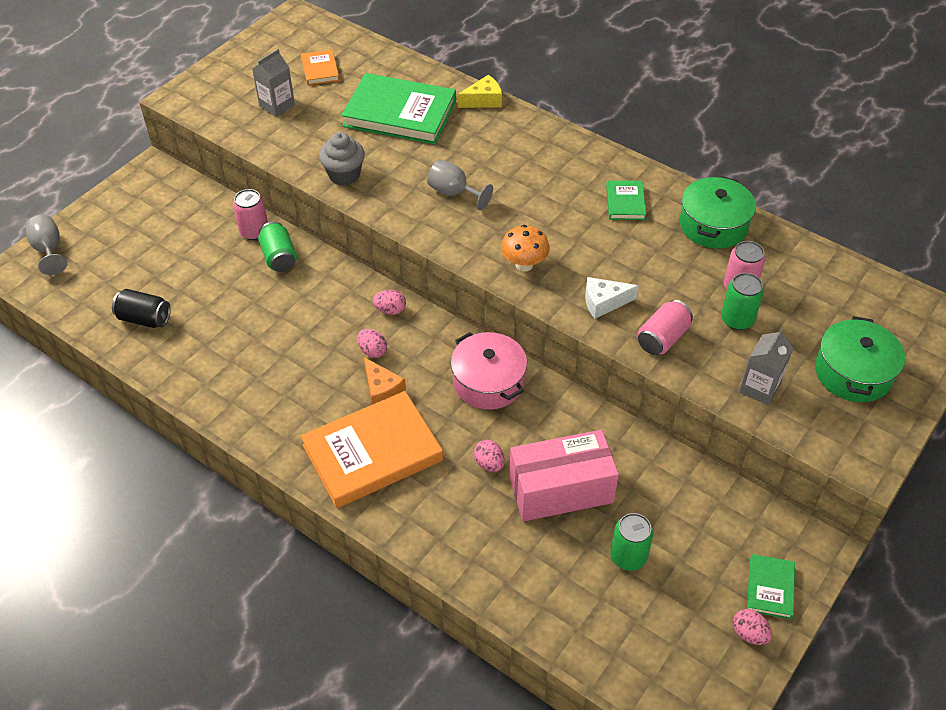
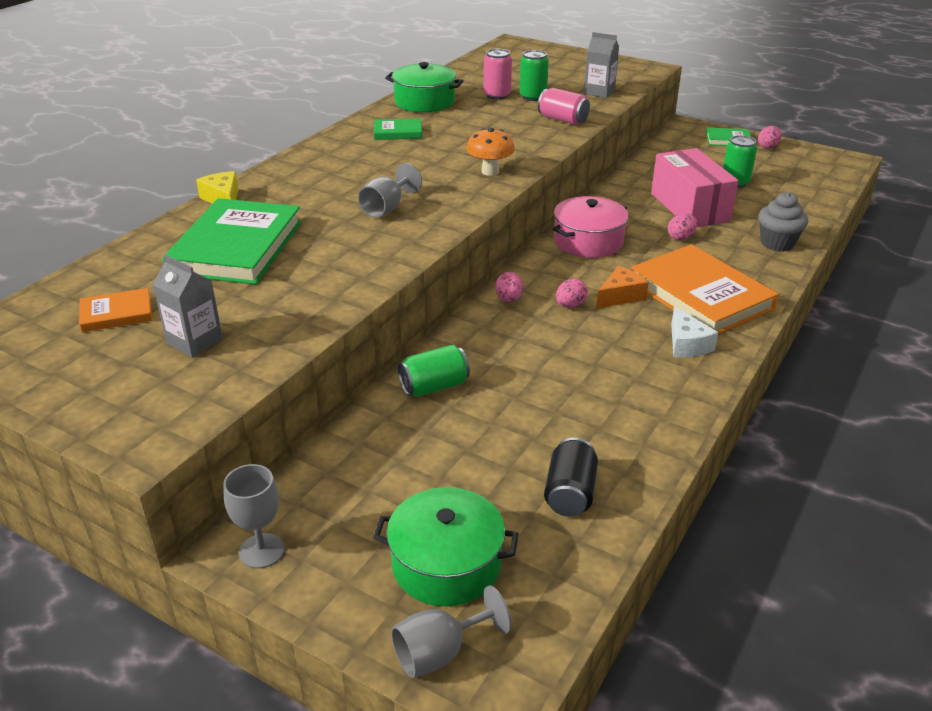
camera: 95 degrees left, 15 degrees down
(148, 180) = (261, 551): none -> grey goblet
(254, 232) = (386, 414): pink can -> none
(344, 175) = (355, 275): grey cupcake -> grey cupcake (777, 243)
(604, 302) = (529, 139): white cheese -> white cheese (687, 344)
(853, 373) = (572, 68): green pot -> green pot (446, 564)

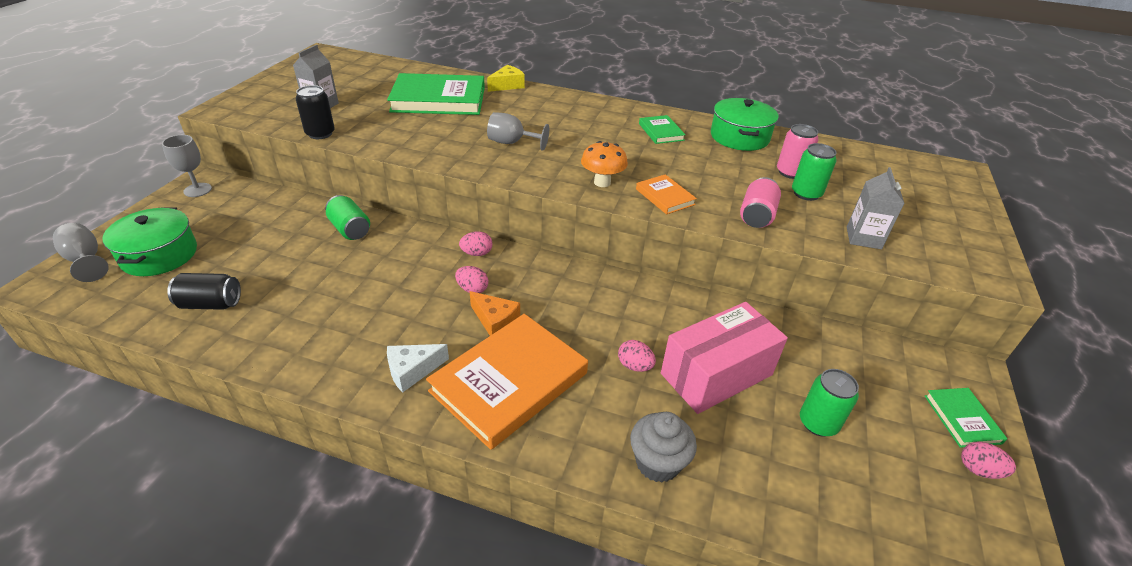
camera: 75 degrees right, 5 degrees up
(117, 314) = (355, 80): orange book -> orange book (665, 197)
(296, 338) = (320, 133): none -> black can
(588, 241) = (597, 294): pink pot -> none

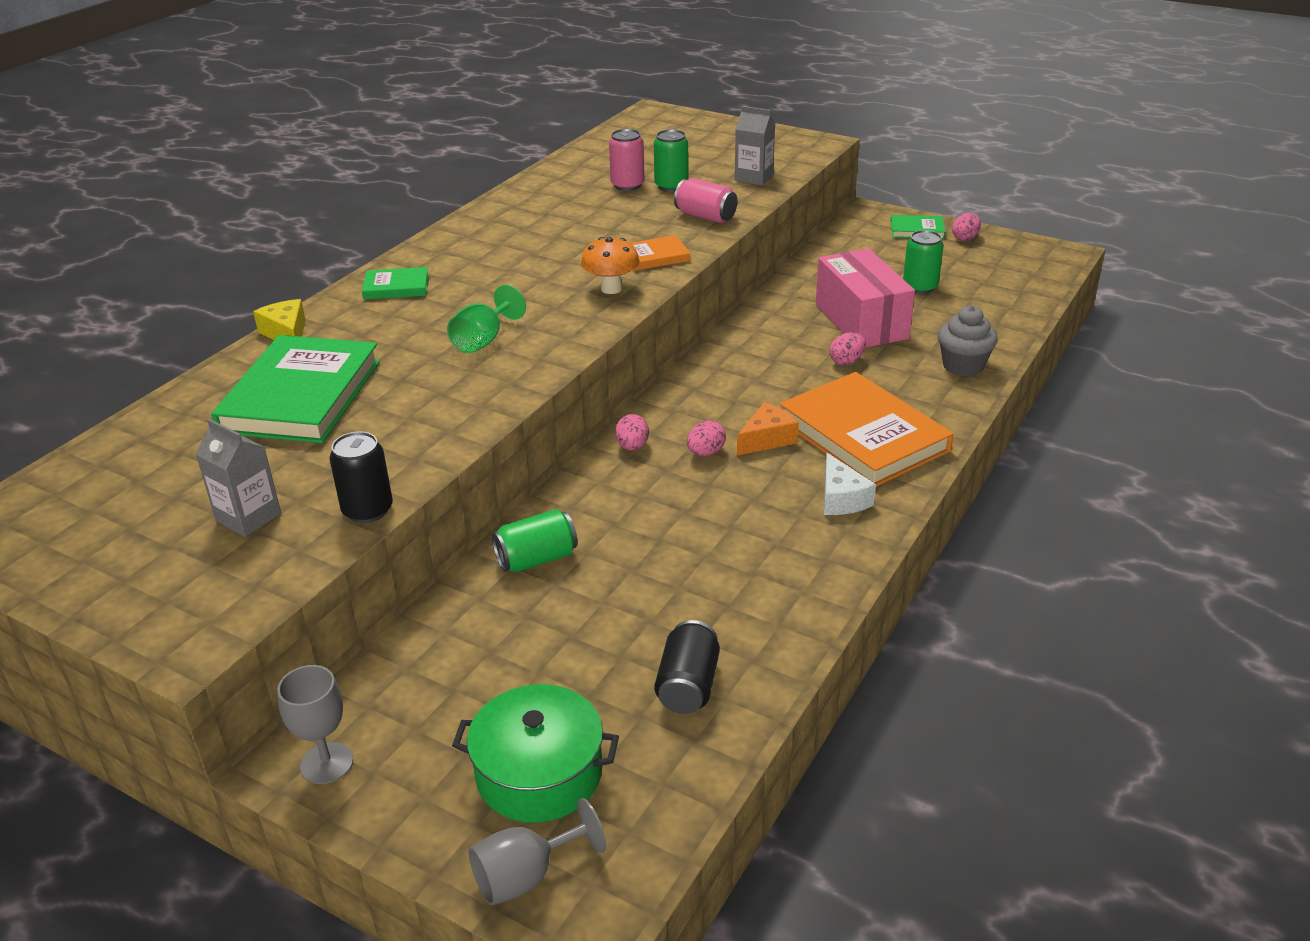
camera: 75 degrees left, 5 degrees down
(512, 143) = (483, 340): grey goblet -> green goblet
(661, 132) = (502, 239): green book -> green book (396, 287)
(739, 137) = (538, 196): green pot -> none

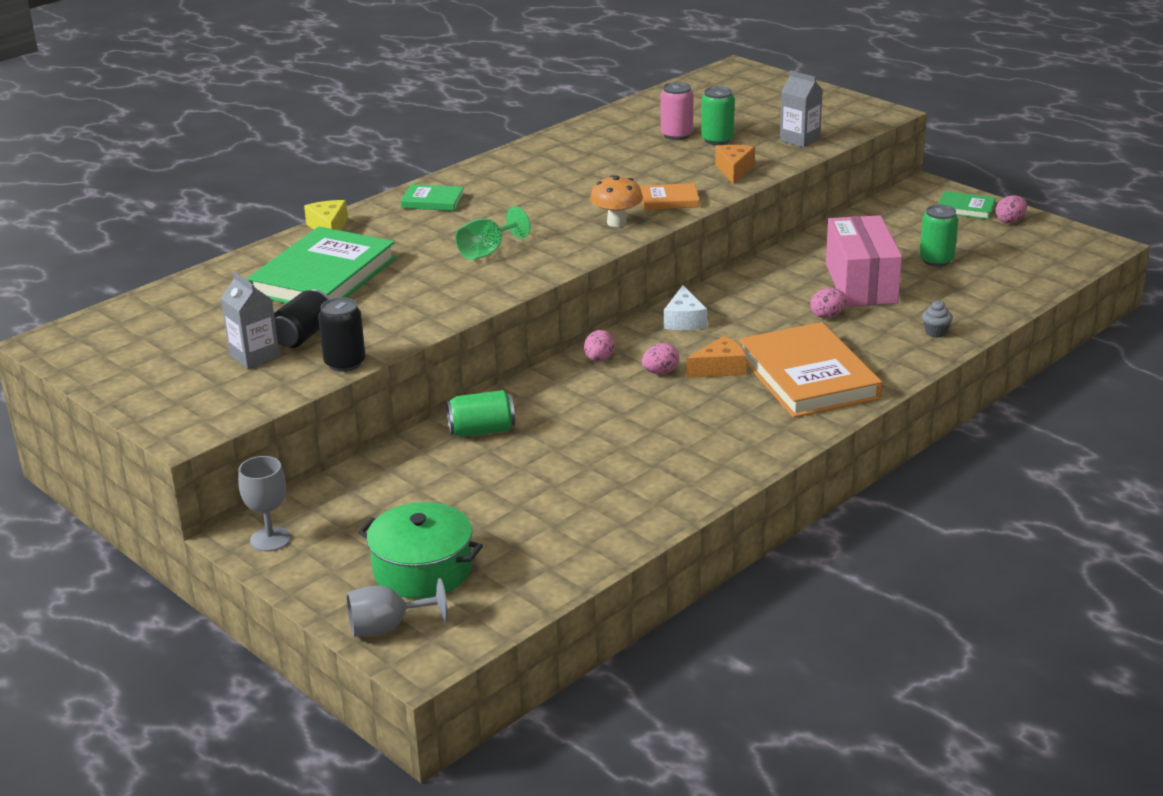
camera: 15 degrees right, 5 degrees down
(688, 686) = (562, 533): black can -> black can (303, 336)
(705, 216) = (734, 170): pink can -> orange cheese
(841, 498) = (760, 422): white cheese -> white cheese (684, 320)
(963, 366) = (935, 332): grey cupcake -> grey cupcake, size x0.55

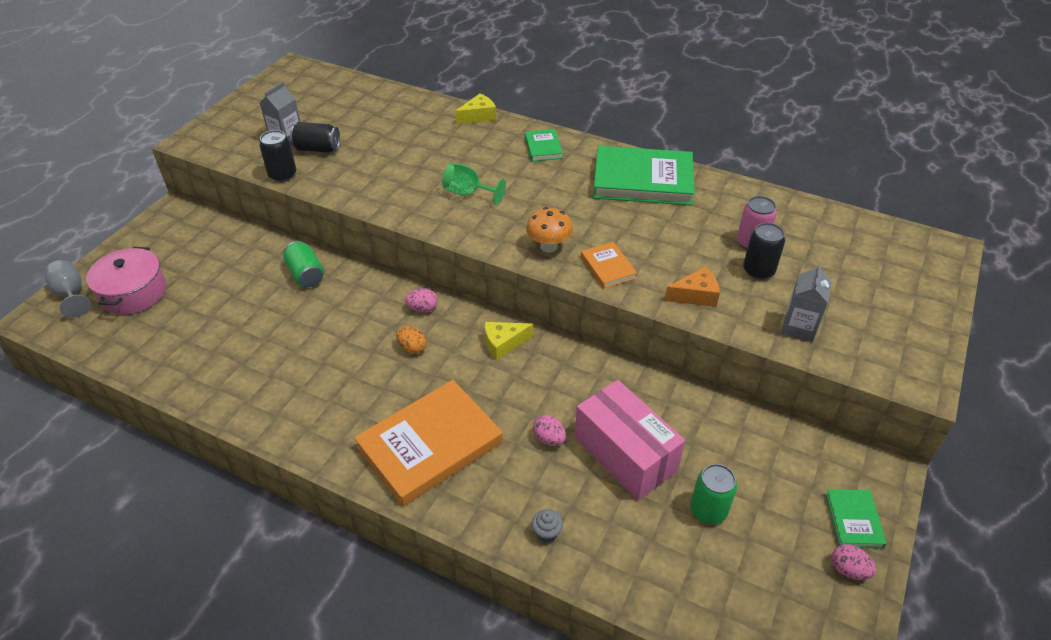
camera: 70 degrees right, 15 degrees up
(270, 539) = (168, 222): grey goblet -> none
(323, 276) = (404, 134): green book -> green book (642, 180)
(422, 569) = (133, 292): green pot -> pink pot
(660, 372) = (412, 348): pink egg -> orange egg
(684, 320) = (503, 343): white cheese -> yellow cheese
(717, 140) = (758, 271): green can -> black can
(720, 368) = (428, 383): orange cheese -> none
(861, 283) = (625, 454): pink box -> pink box turned 75 degrees clockwise

